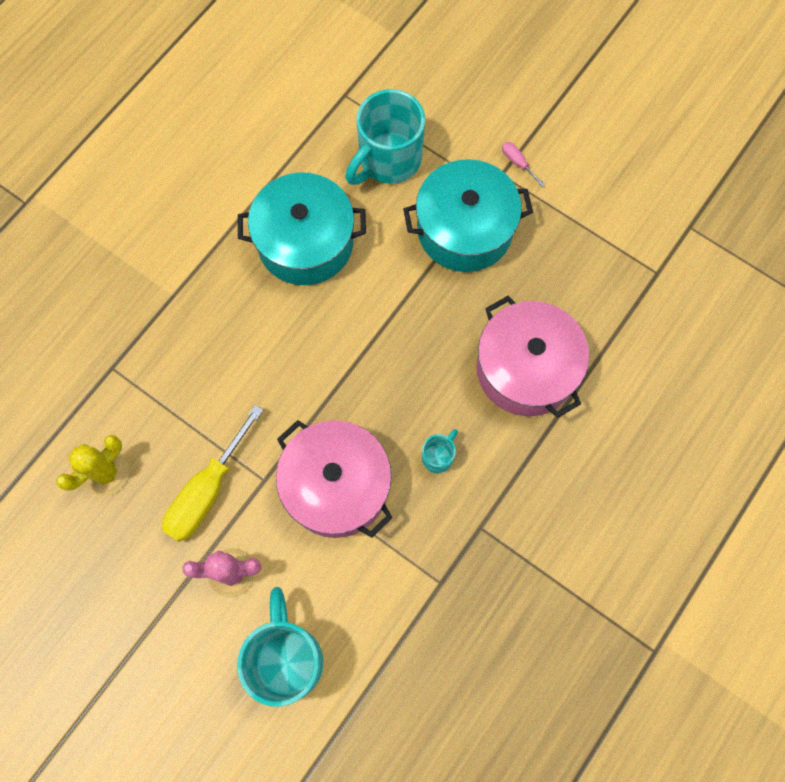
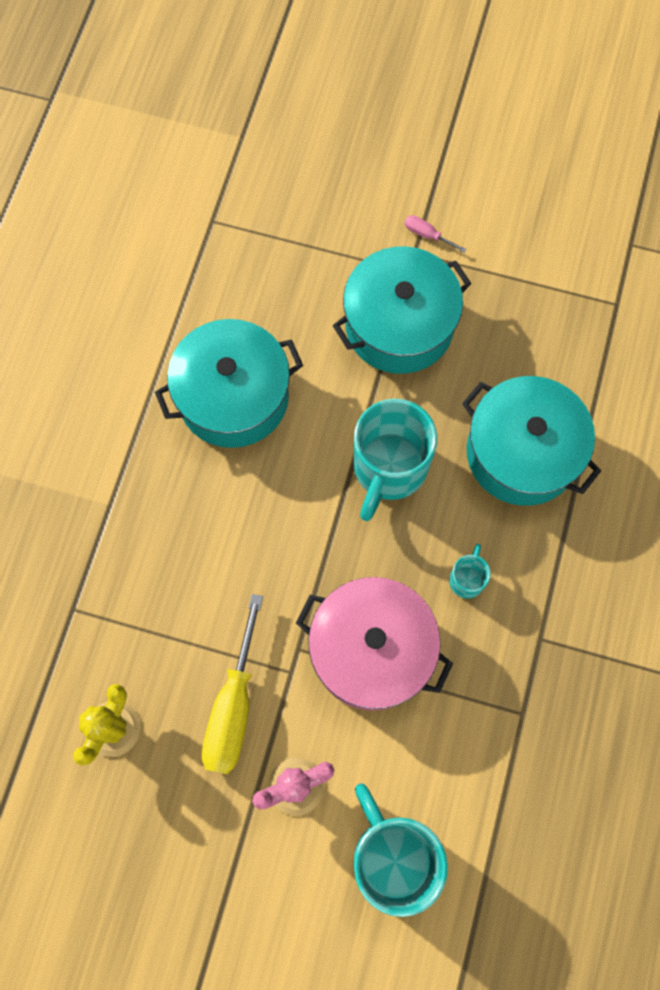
camera: 20 degrees left, 0 degrees up
(388, 160) = (288, 277): turquoise mug -> turquoise mug (389, 469)
(526, 369) = (522, 453): pink pot -> turquoise pot

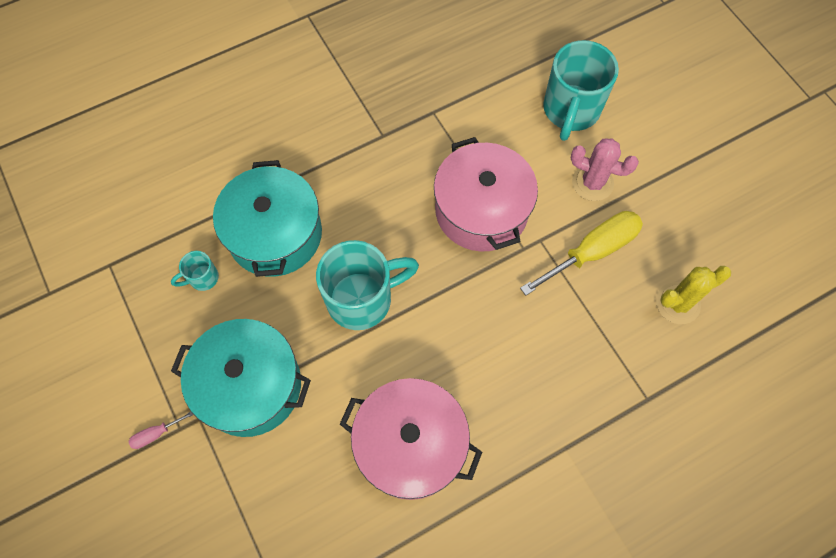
camera: 135 degrees left, 5 degrees down
(233, 397) = (410, 445): turquoise pot -> pink pot
(427, 235) = (156, 434): pink screwdriver -> pink screwdriver turned 75 degrees clockwise
(467, 579) = (387, 198): turquoise mug -> turquoise mug (202, 278)

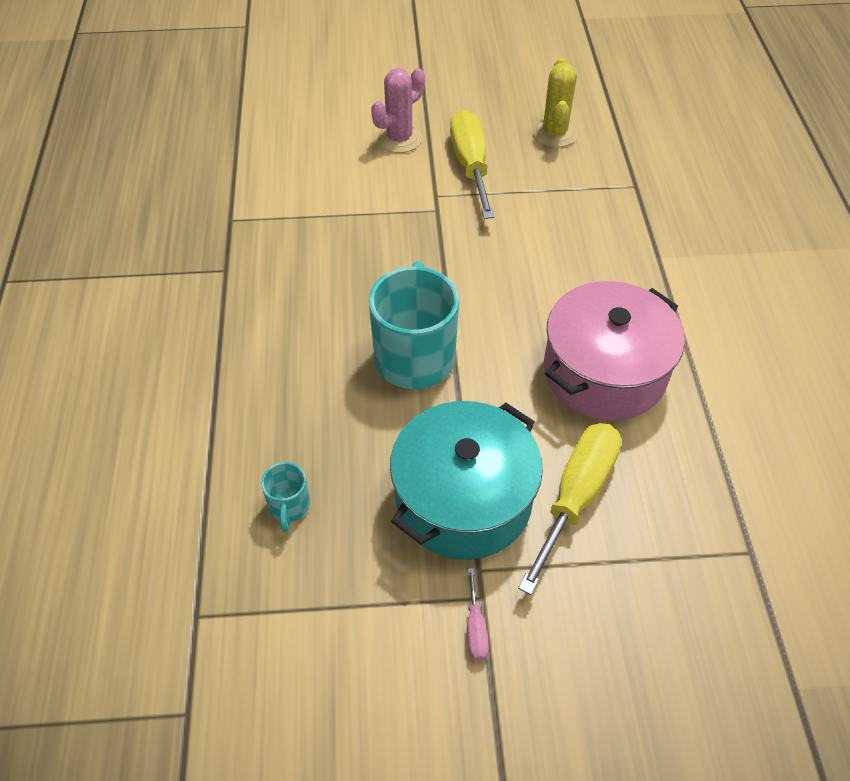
camera: 65 degrees left, 15 degrees down
(275, 234) = (280, 410): turquoise pot -> none
(284, 464) = (576, 496): none -> yellow screwdriver
(481, 210) = (374, 224): pink pot -> none
(570, 111) = (311, 124): turquoise mug -> none

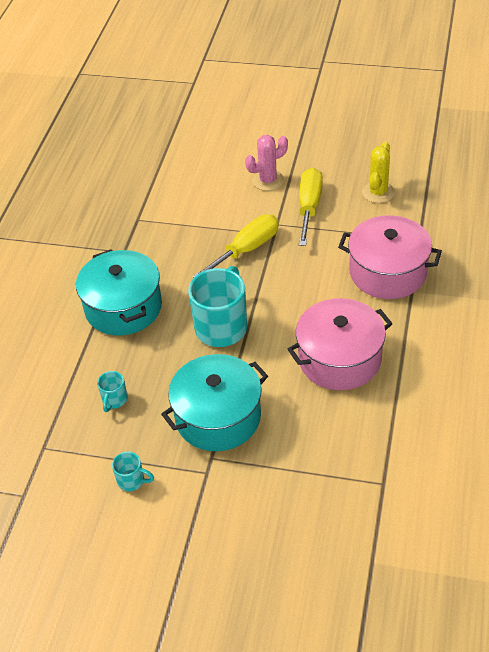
camera: 20 degrees right, 5 degrees down
(253, 354) = (123, 307): none -> turquoise pot
(365, 641) = (132, 481): none -> turquoise mug
(475, 628) = (197, 488): pink screwdriver -> none
(576, 496) = (288, 429): yellow screwdriver -> yellow screwdriver (246, 249)
(615, 237) = (388, 272): none -> pink pot

